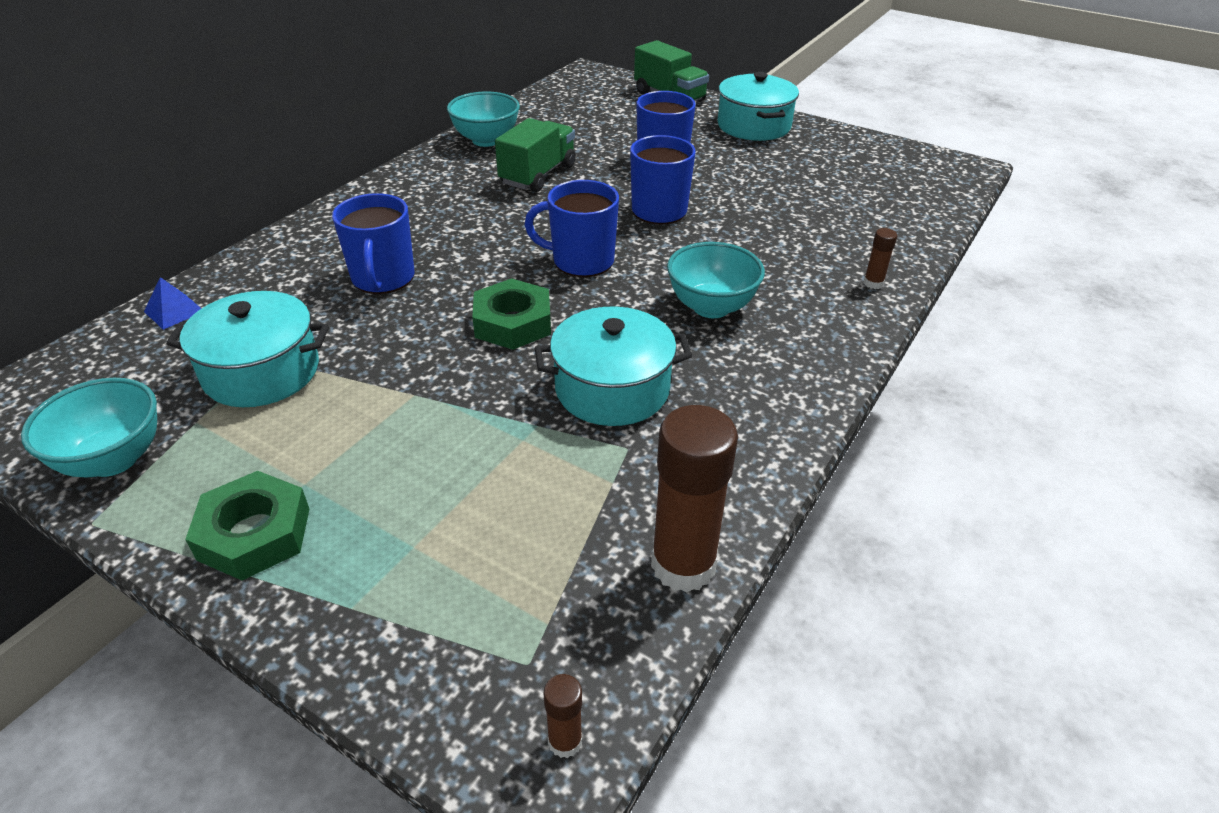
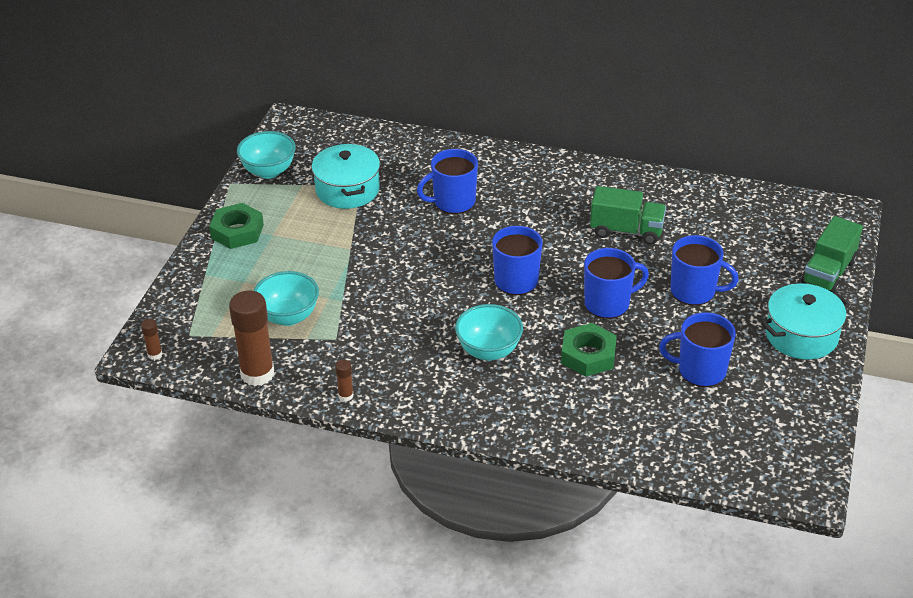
camera: 75 degrees right, 0 degrees up
(174, 311) = (386, 140): blue pyramid -> none
(486, 140) = (666, 191): turquoise bowl -> turquoise bowl (288, 317)
(513, 323) = (431, 267): green nut -> green nut (588, 355)
(612, 389) = (384, 322): turquoise pot -> none
(789, 182) = (700, 370): none -> blue mug
(873, 283) = (560, 432): brown glue stick -> brown glue stick (345, 396)

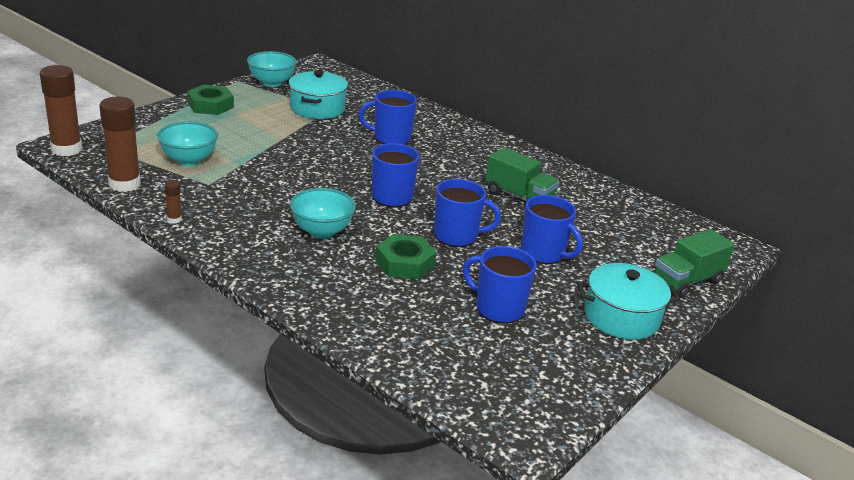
camera: 20 degrees right, 10 degrees down
(155, 354) = (66, 149): brown glue stick -> brown glue stick, size x2.26

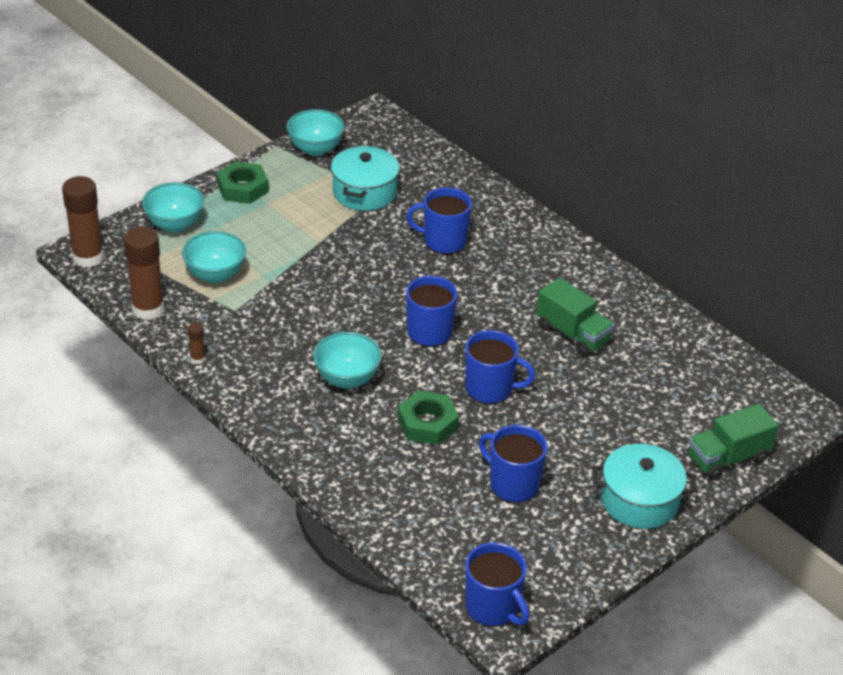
camera: 10 degrees right, 10 degrees up
(150, 128) = (175, 225): none -> turquoise bowl
(543, 253) = (579, 415): blue mug -> blue mug (493, 607)

